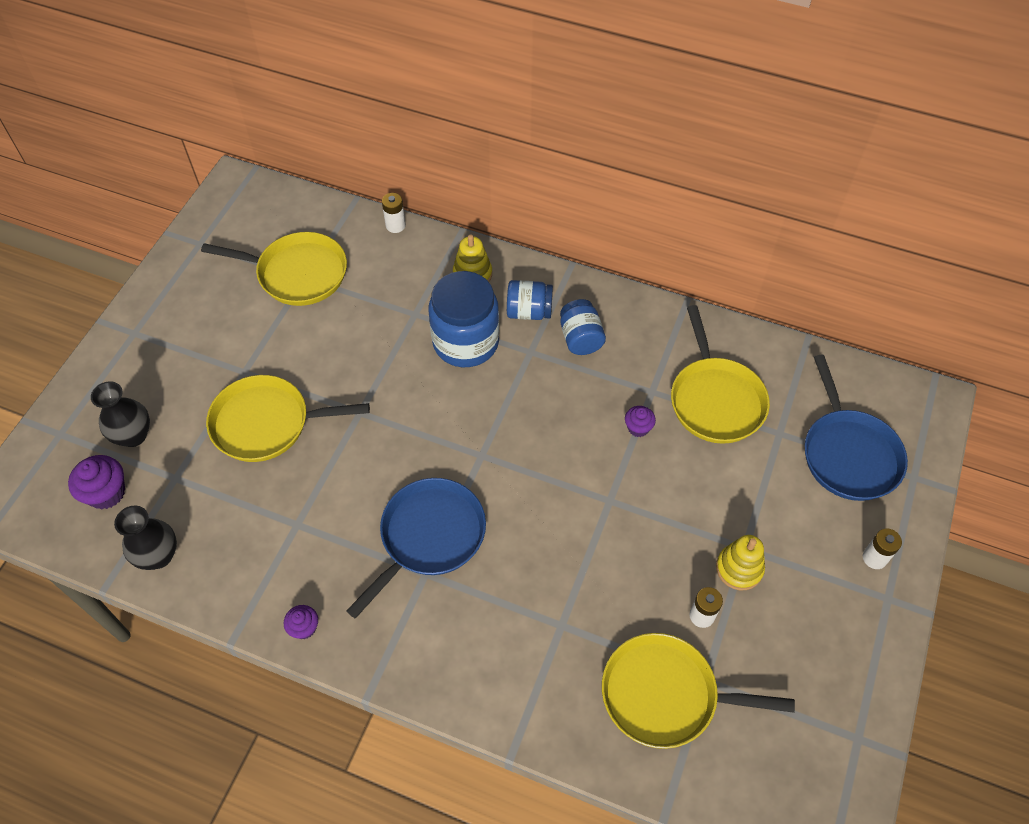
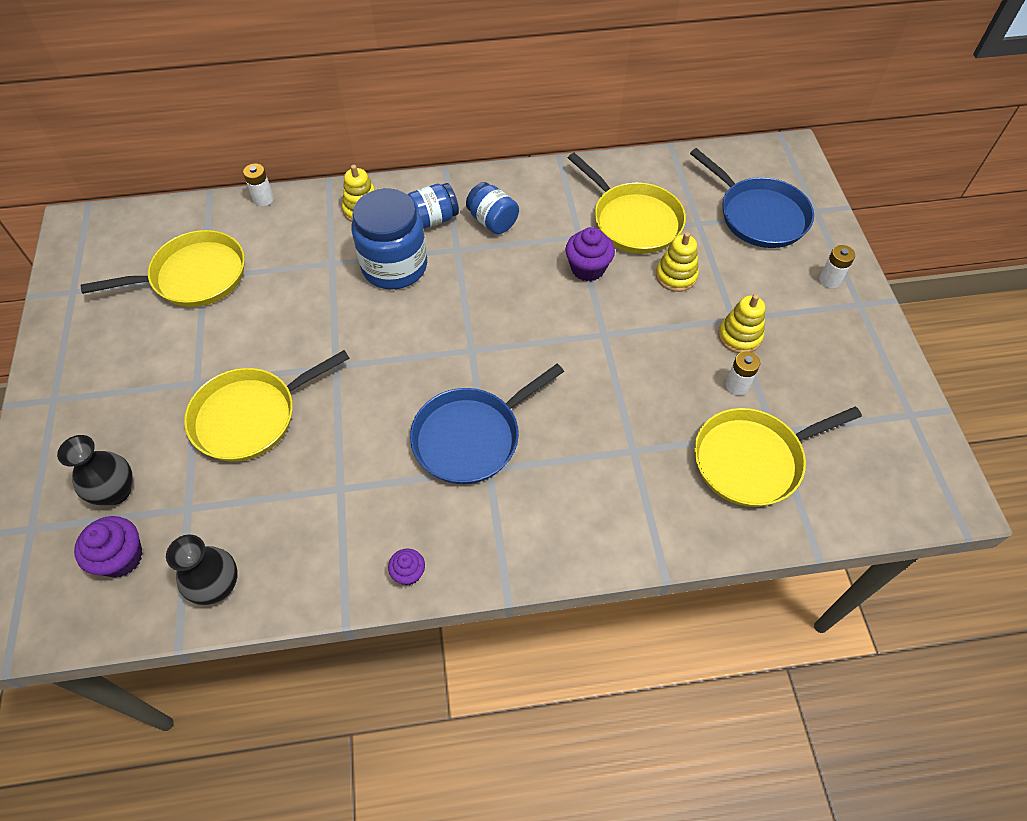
camera: 30 degrees left, 0 degrees up
(429, 536) = (471, 437): blue pan -> blue pan turned 135 degrees counterclockwise
(638, 428) = (587, 268): purple cupcake -> purple cupcake, size x1.67
(718, 476) = (676, 276): none -> yellow stacking toy

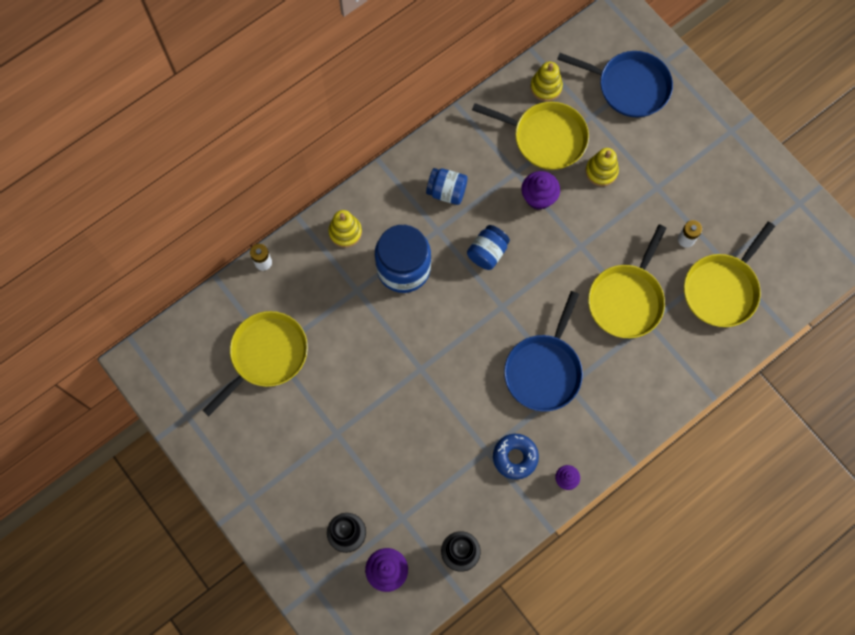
camera: 30 degrees left, 15 degrees up
(250, 417) = (392, 436): yellow pan -> yellow pan (626, 300)
(367, 513) = (515, 457): none -> blue donut
(433, 219) = (403, 212): blue jar -> blue jar (487, 252)
(739, 336) = (668, 199): yellow stacking toy -> yellow stacking toy (546, 87)
(830, 280) = (703, 120): white battery -> none

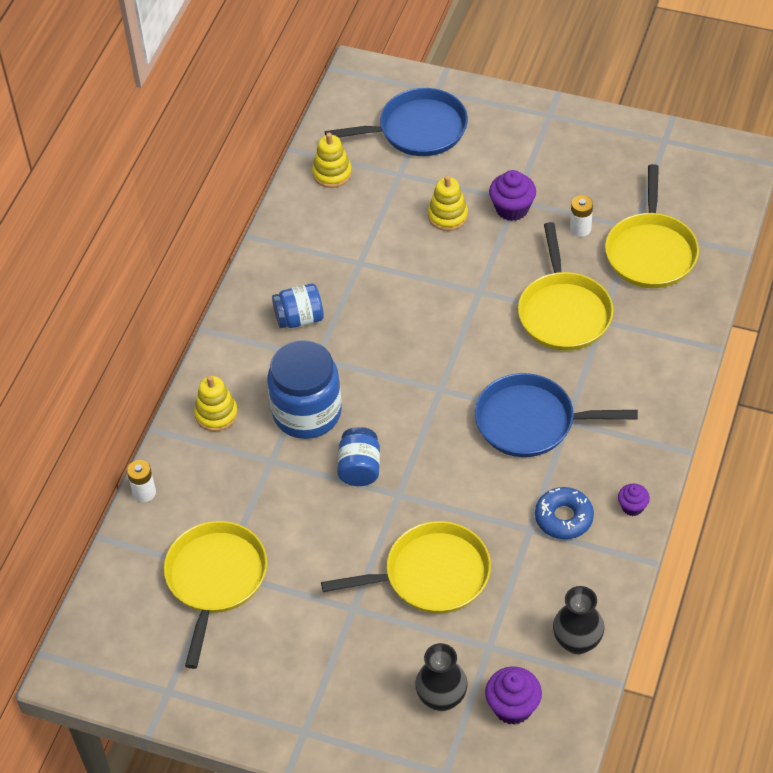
camera: 30 degrees left, 20 degrees down
(487, 252) = (386, 349): blue jar -> blue jar (359, 468)
(538, 197) = (401, 272): purple cupcake -> purple cupcake (512, 209)
(544, 370) = (530, 422): blue pan -> blue pan turned 105 degrees clockwise
(546, 138) = (367, 216): yellow pan -> yellow pan (431, 574)

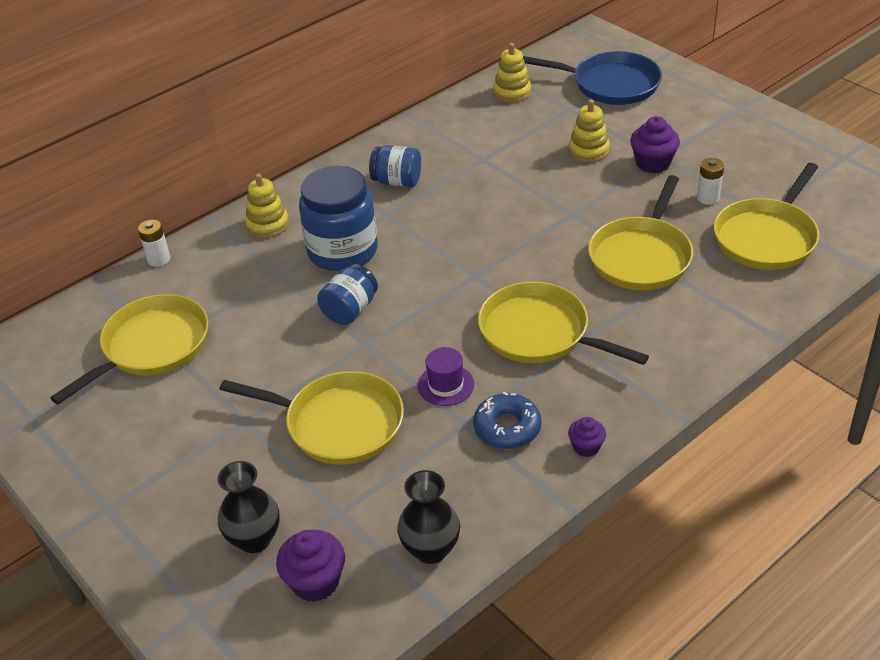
camera: 30 degrees right, 10 degrees down
(490, 502) = (446, 385): none -> purple hat
(530, 422) = (539, 333): blue pan -> yellow pan

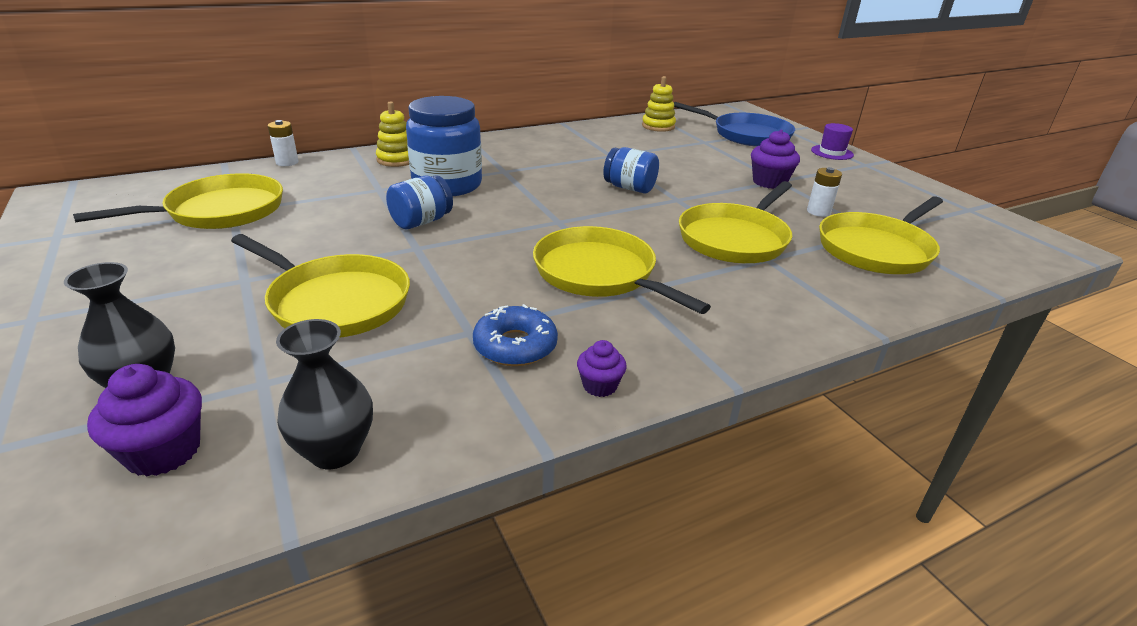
camera: 10 degrees right, 10 degrees down
(397, 181) = (527, 155): blue jar -> blue jar (629, 188)
(446, 385) = (472, 294): purple hat -> purple hat (832, 152)
(588, 150) = (710, 166): yellow stacking toy -> none

